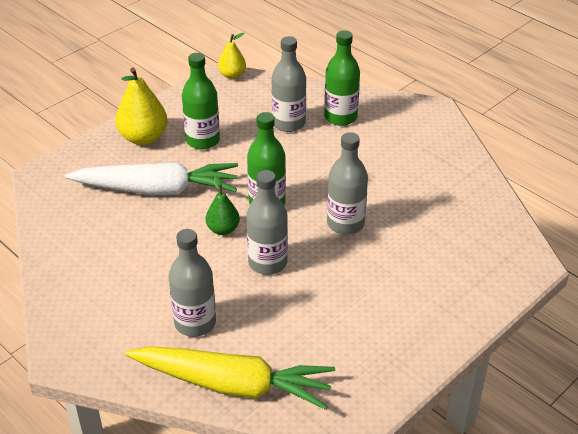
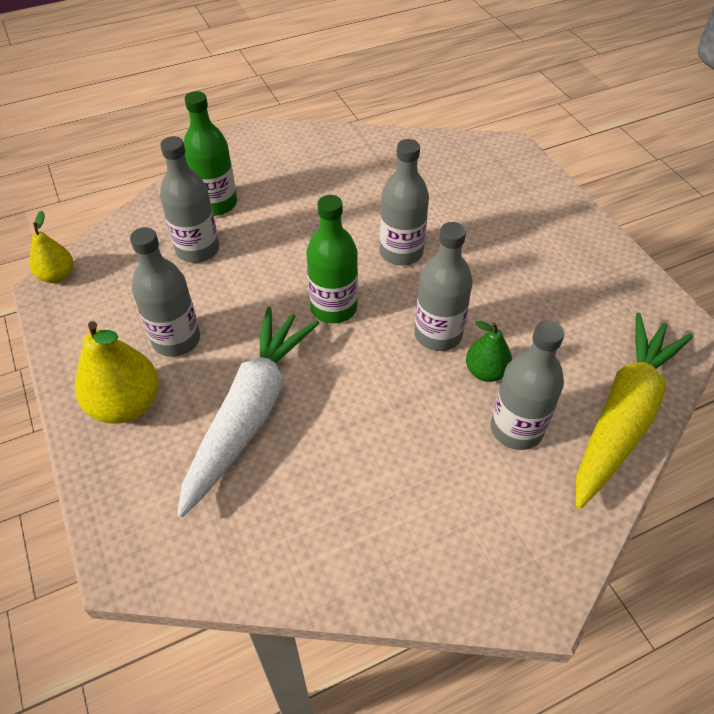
camera: 70 degrees left, 10 degrees up
(203, 140) = (176, 340): green bottle -> grey bottle
(223, 229) = (362, 361): green pear -> green pear (486, 371)

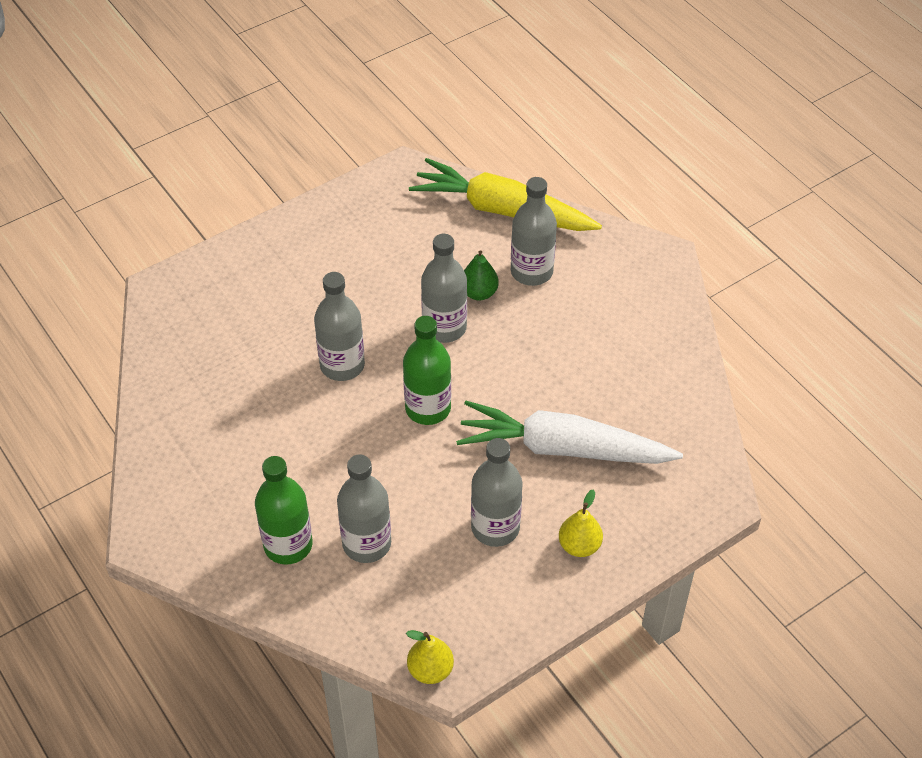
camera: 100 degrees left, 0 degrees up
(126, 404) = (579, 546): yellow pear -> yellow pear, size x0.60

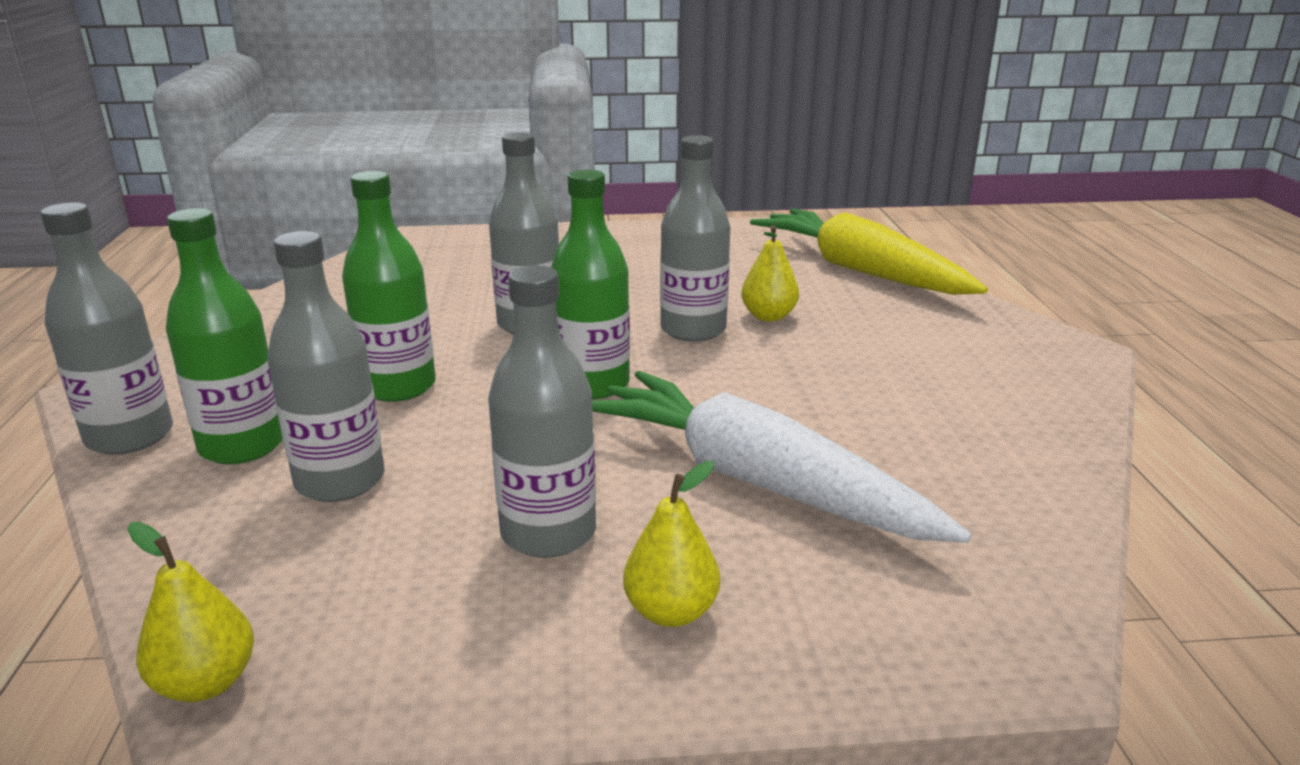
camera: 30 degrees right, 25 degrees down
(321, 460) = (398, 387): none -> green bottle
(479, 293) = (768, 316): green pear -> yellow pear
(531, 272) = (858, 318): grey bottle -> grey bottle (130, 436)

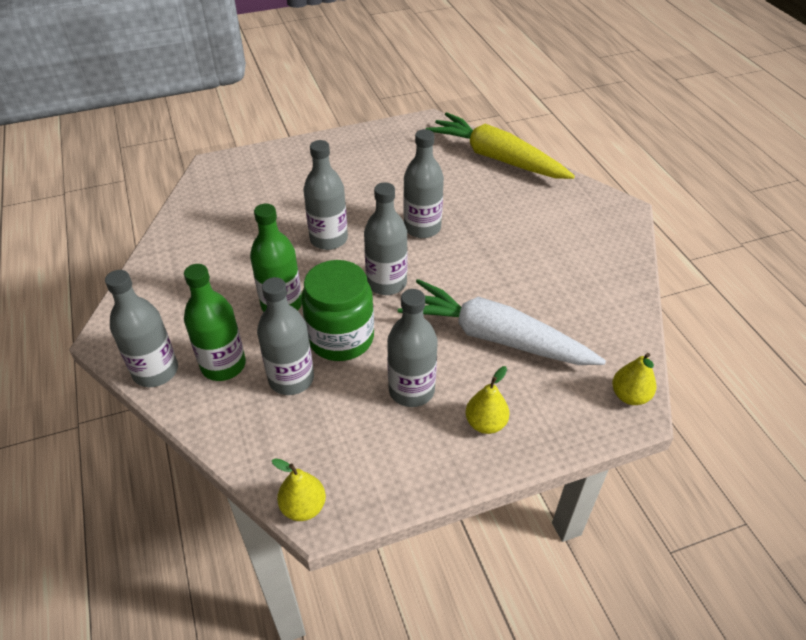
camera: 15 degrees left, 20 degrees up
(466, 441) = (341, 338): none -> green jar
(592, 384) = (386, 283): green bottle -> grey bottle
(768, 316) = (459, 209): yellow pear -> yellow pear (629, 396)

